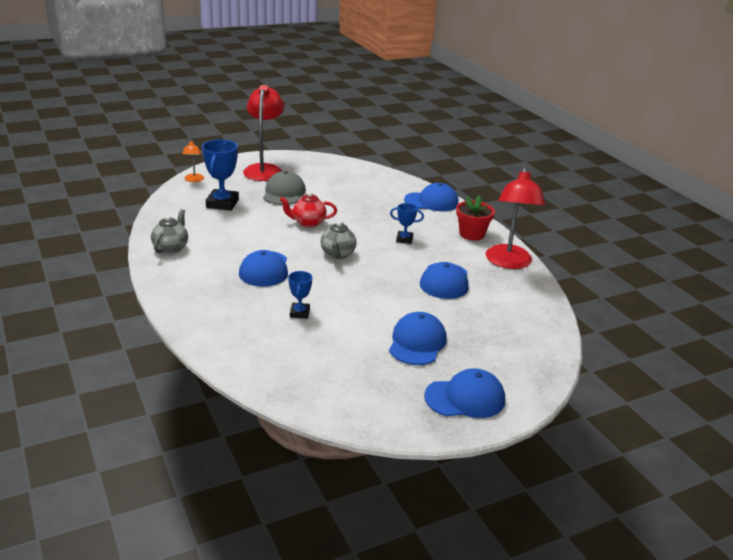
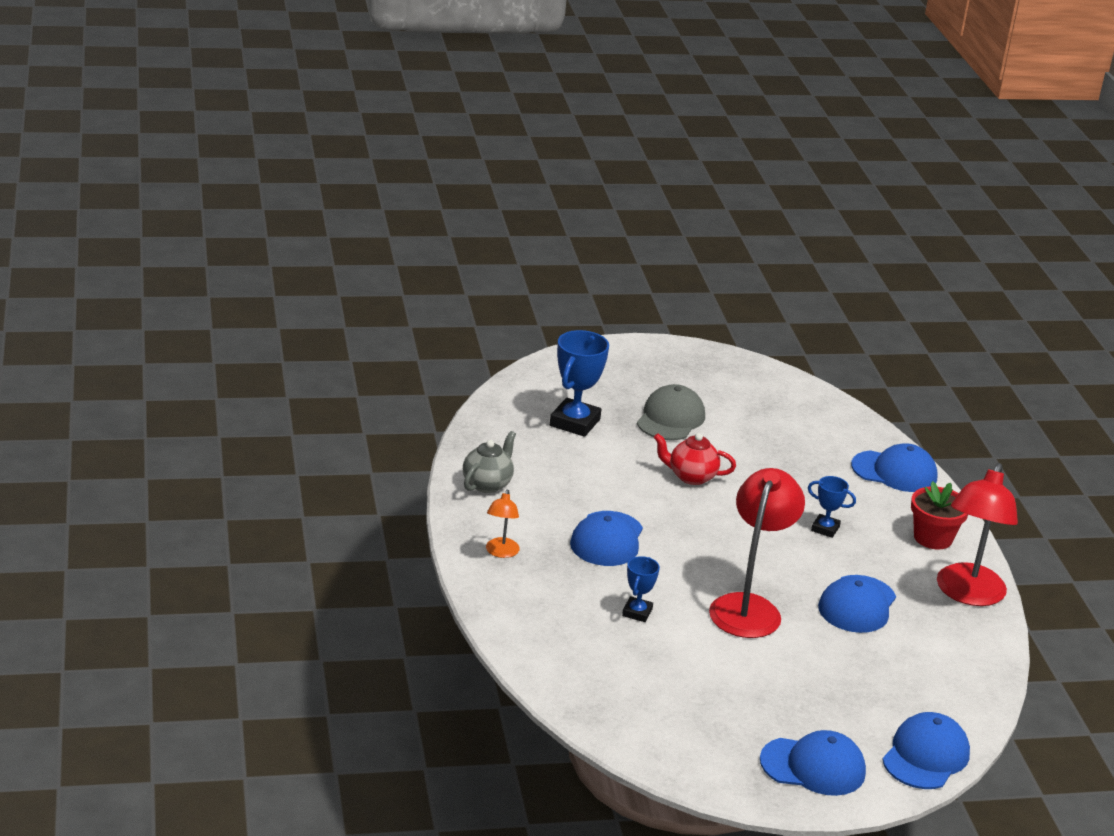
camera: 15 degrees right, 0 degrees up
(194, 180) = (542, 374): orange lamp -> orange lamp (501, 552)
(264, 169) = (652, 371): red lamp -> red lamp (749, 607)
(337, 254) = (717, 535): grey teapot -> none
(417, 342) = (780, 684): blue cap -> blue cap (925, 756)

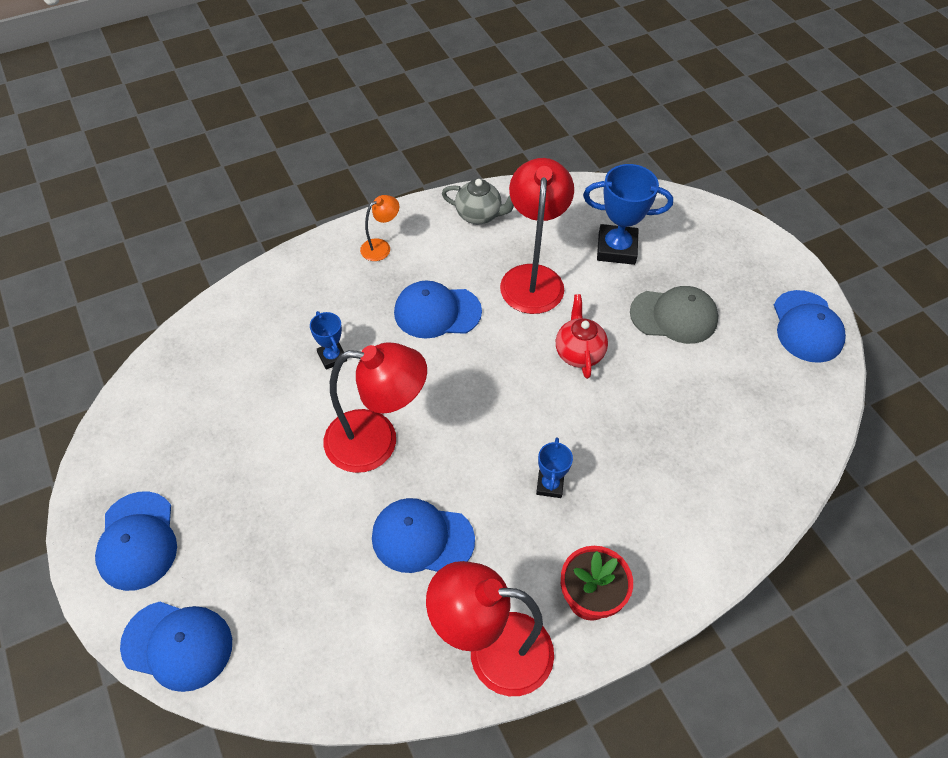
camera: 75 degrees right, 25 degrees up
(501, 552) = (381, 247): orange lamp -> orange lamp turned 150 degrees clockwise
(589, 476) = (532, 278): none -> red lamp
(637, 612) = (332, 357): blue trophy -> blue trophy turned 60 degrees clockwise
(894, 472) = (706, 537): blue cap -> blue cap (807, 326)

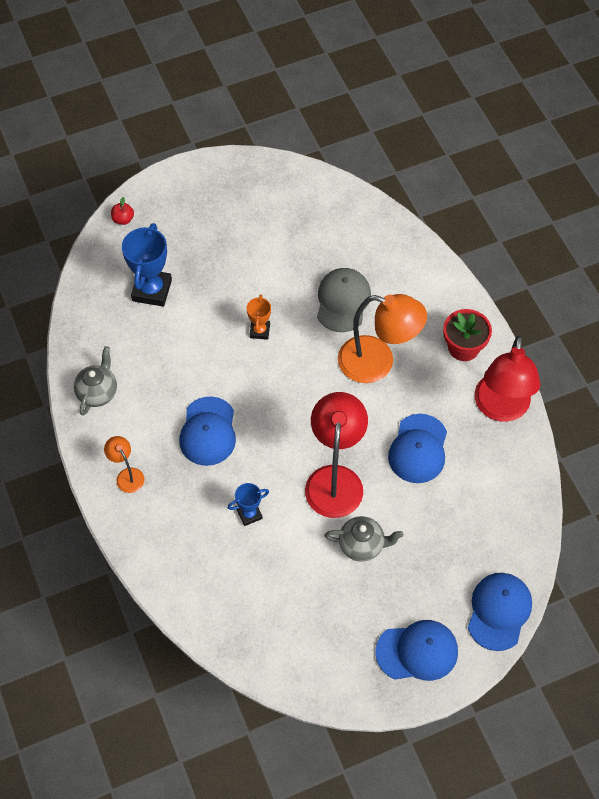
camera: 85 degrees left, 5 degrees up
(286, 474) = (362, 545): none -> grey teapot
(532, 278) = (177, 356): red lamp -> none
(549, 485) = (377, 363): blue trophy -> orange lamp
(579, 353) = (259, 331): red teapot -> orange trophy
(674, 316) = (229, 260): grey cap -> grey cap (343, 301)
(706, 216) = (123, 219): none -> red apple
(807, 326) = (247, 176): blue cap -> none

